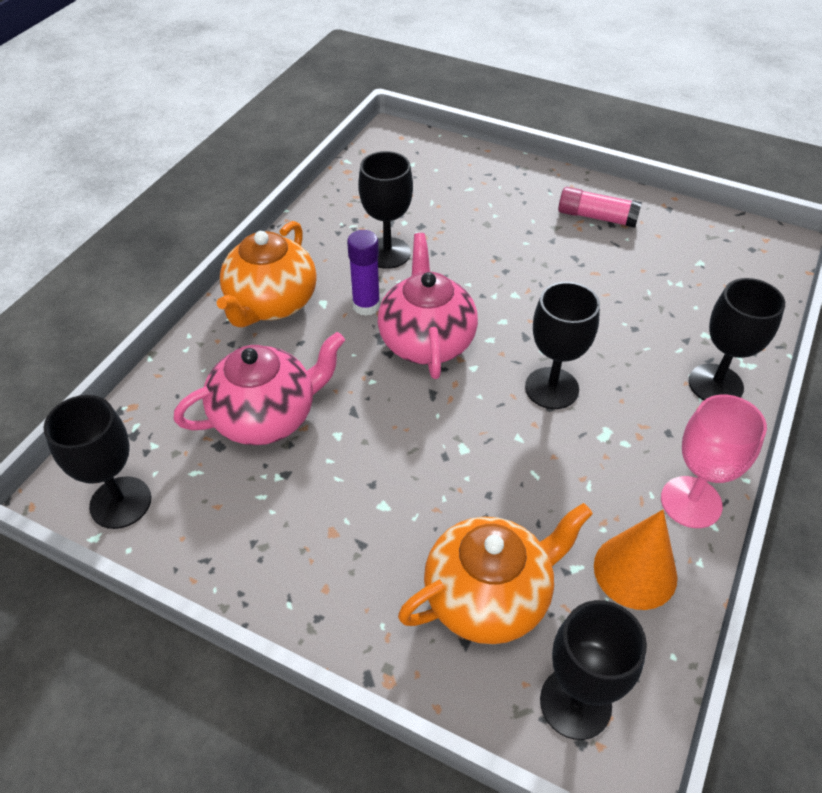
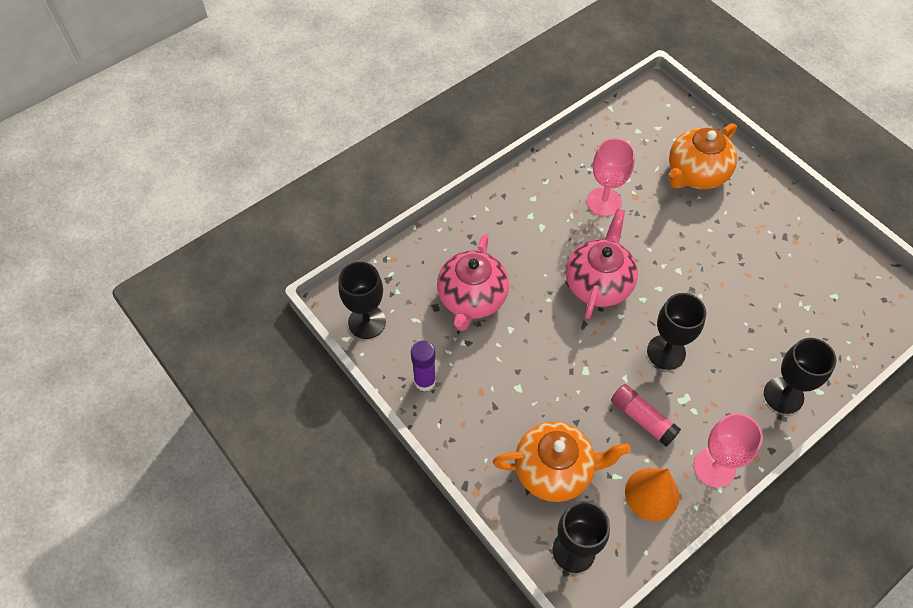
camera: 25 degrees right, 10 degrees up
(267, 417) = (472, 299): pink teapot -> pink teapot turned 105 degrees clockwise
(271, 304) = (507, 215): orange teapot -> orange teapot (695, 174)
(366, 306) = (570, 240): purple glue stick -> purple glue stick (425, 381)
(387, 253) = (604, 202): black goblet -> pink goblet
(596, 217) = (777, 227): pink glue stick -> pink glue stick (642, 418)

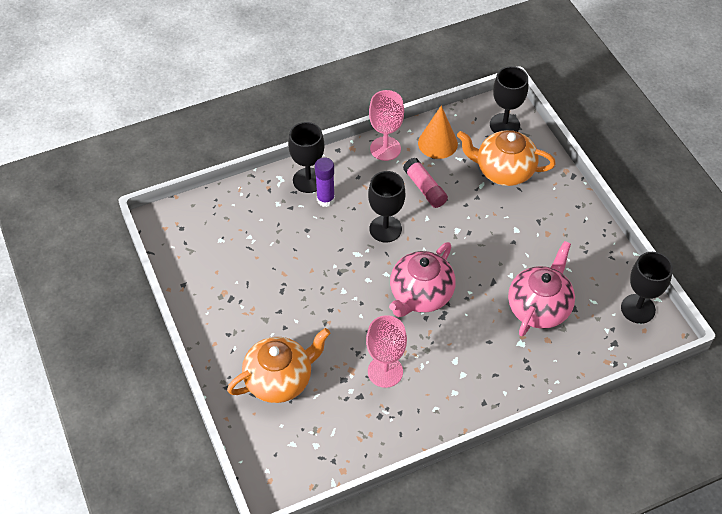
camera: 165 degrees left, 5 degrees down
(425, 381) = (592, 251): purple glue stick -> purple glue stick (325, 199)

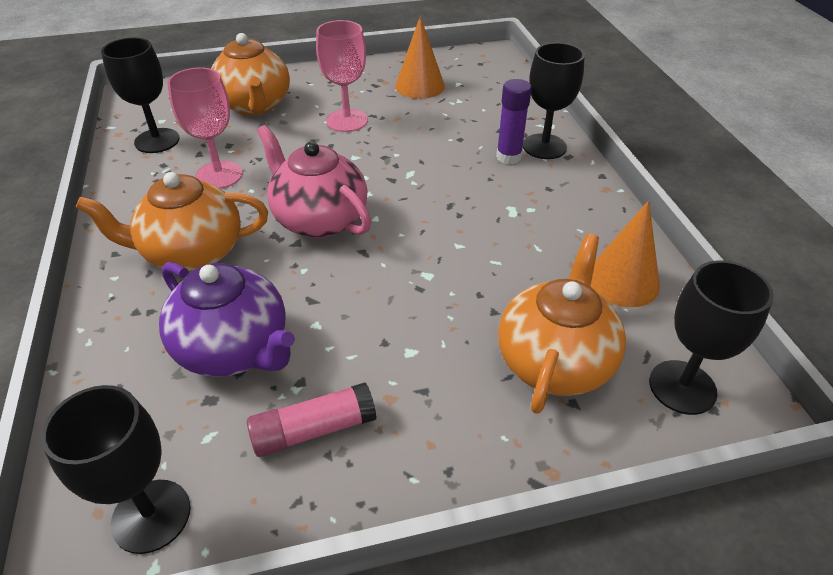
camera: 100 degrees right, 10 degrees down
(229, 266) = (419, 86): none -> orange cone
(385, 148) = (606, 220): pink goblet -> pink goblet (347, 120)
(385, 229) = (446, 202): black goblet -> black goblet (157, 141)
(424, 188) = (520, 251): pink glue stick -> pink glue stick (314, 429)
(471, 357) = (192, 253): none -> orange teapot
(539, 307) = (235, 349): pink teapot -> purple teapot

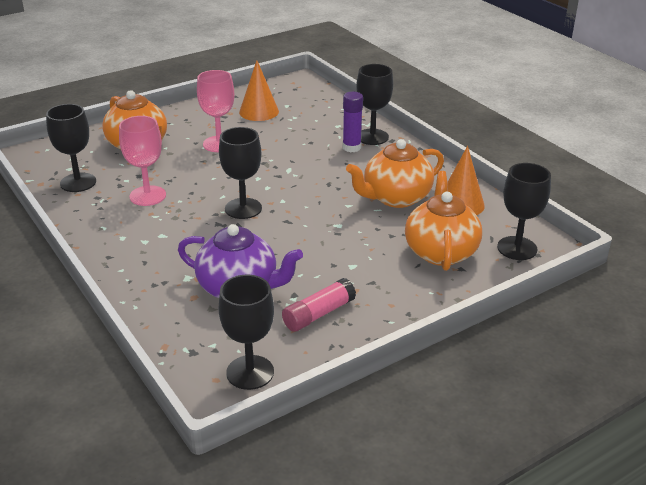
camera: 20 degrees left, 10 degrees down
(192, 253) = (166, 245): orange teapot -> orange teapot (395, 198)
(319, 219) = (243, 208): pink teapot -> black goblet

